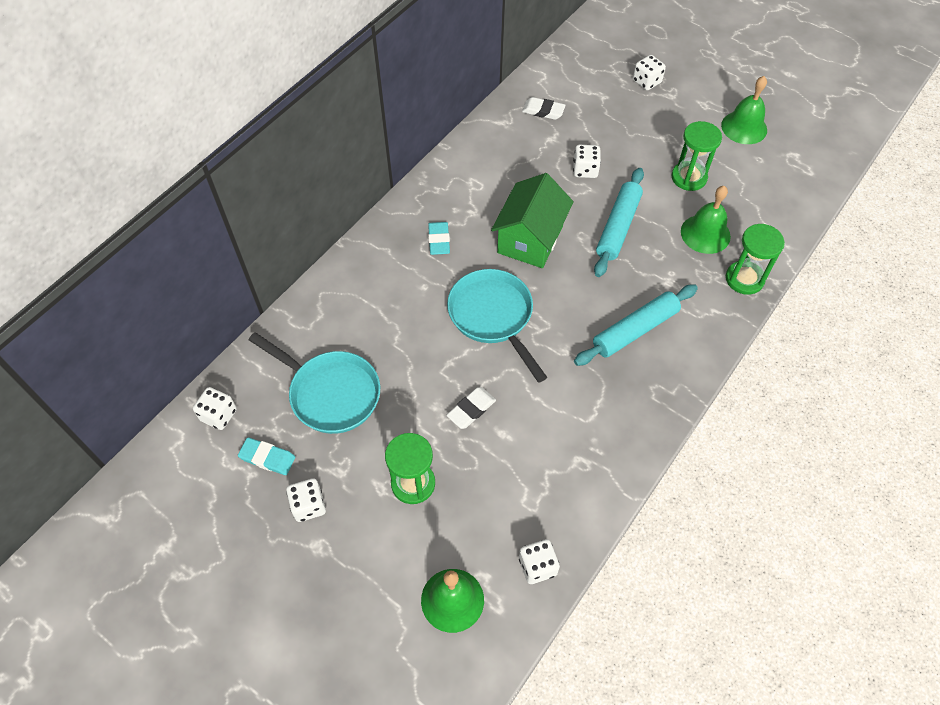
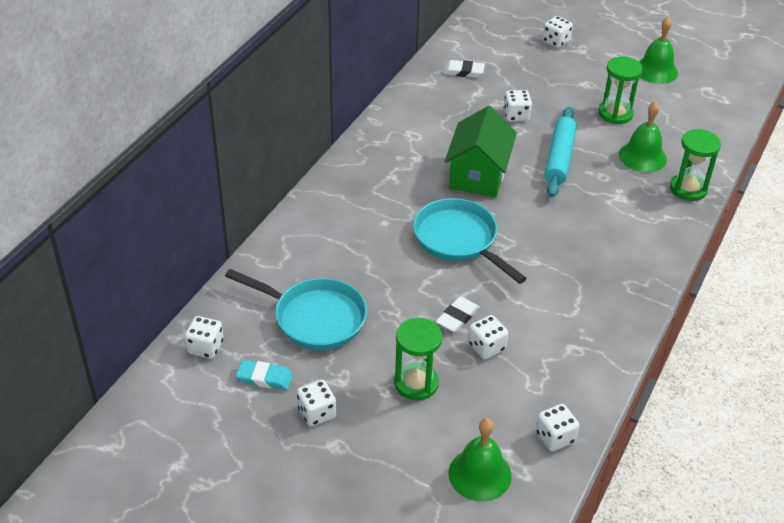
camera: 10 degrees left, 15 degrees down
(439, 240) = (390, 183): turquoise eraser -> none
(492, 449) = (486, 347): none -> white dice
(635, 330) = (597, 238): turquoise rolling pin -> none

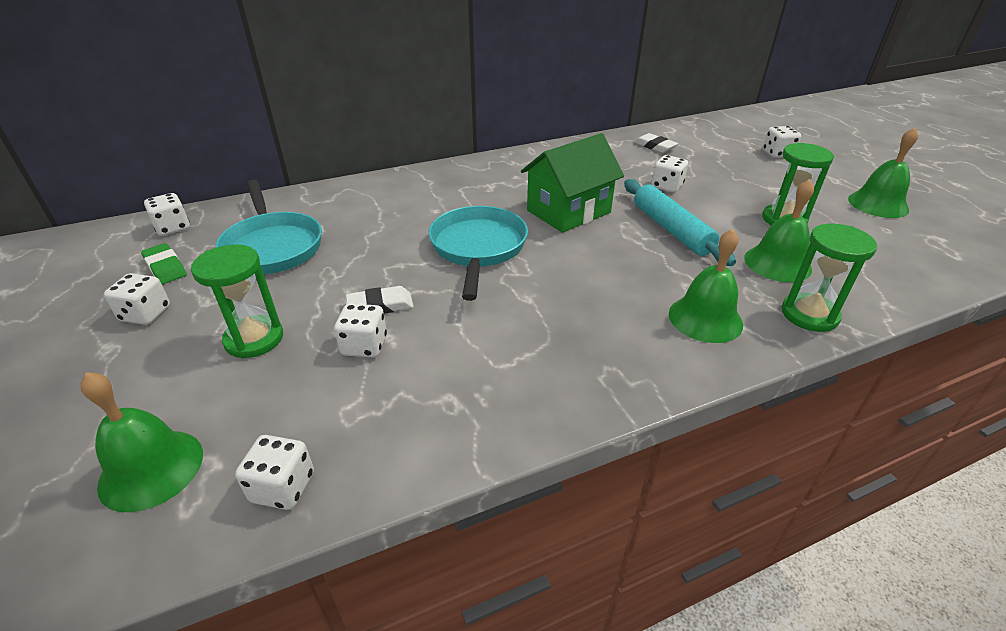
camera: 40 degrees right, 5 degrees down
(264, 378) = (165, 267): turquoise eraser -> green eraser
(559, 158) = (671, 229): turquoise rolling pin -> turquoise rolling pin turned 75 degrees counterclockwise
(642, 221) = (705, 318): none -> green bell

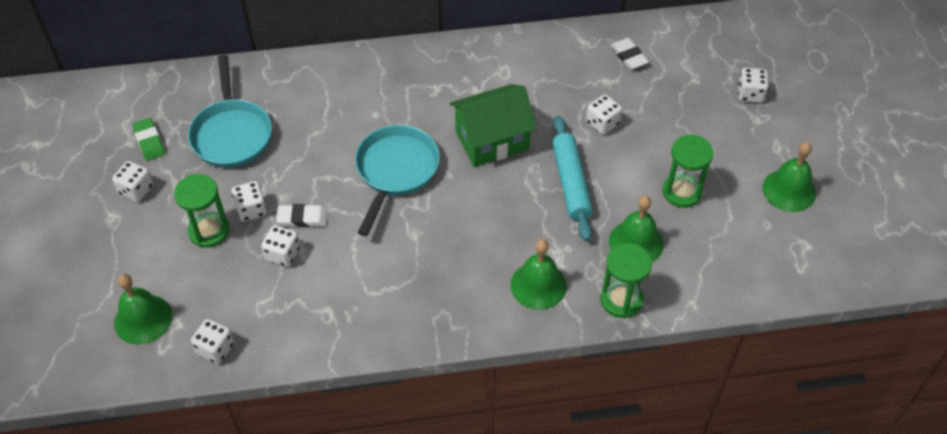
camera: 15 degrees right, 15 degrees up
(173, 228) = (155, 93): white dice -> white dice (251, 209)

